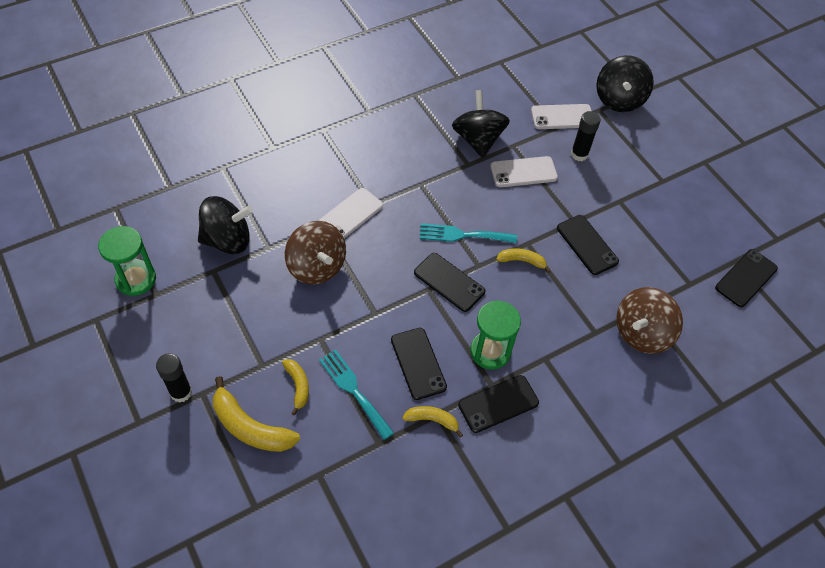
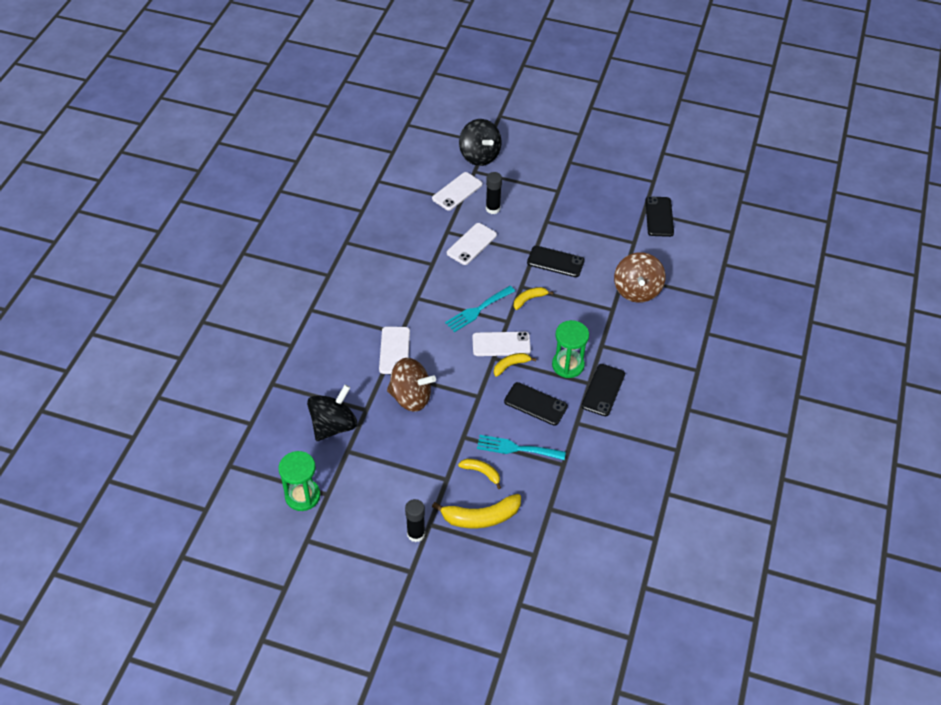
camera: 40 degrees left, 5 degrees down
(432, 420) = (578, 428): yellow banana -> yellow banana (511, 365)
(449, 282) = (501, 344): black phone -> white phone
(478, 139) = (421, 243): black spinning top -> none

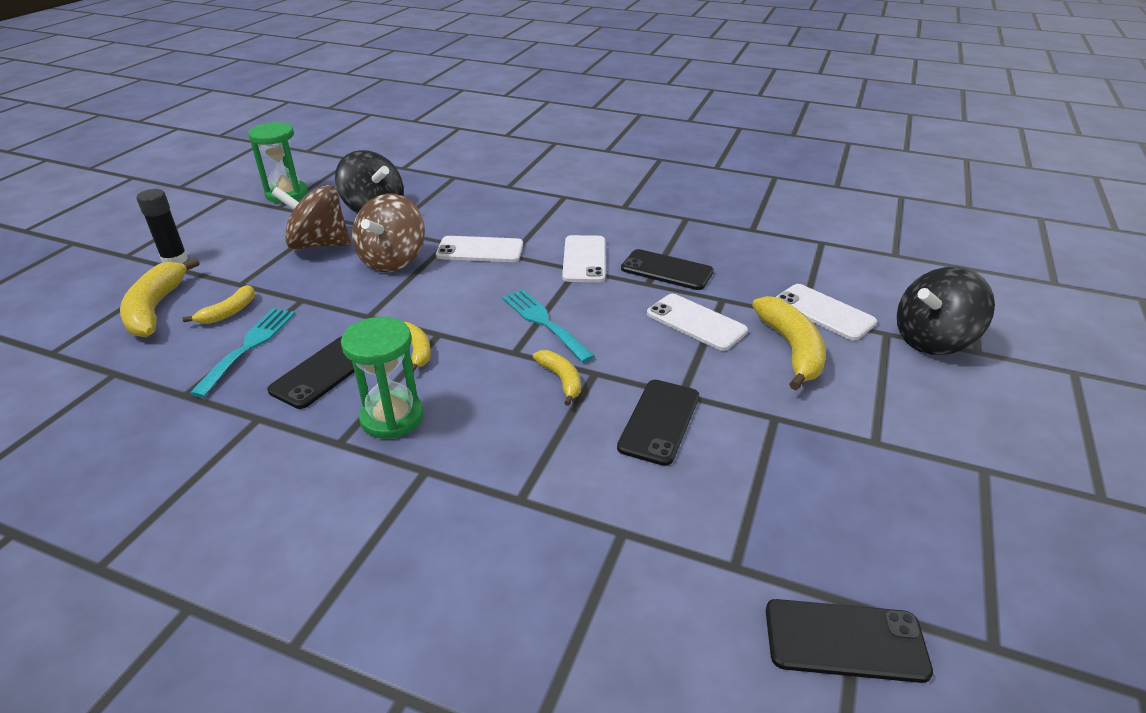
camera: 95 degrees right, 15 degrees down
(493, 209) = (791, 349): black glue stick -> yellow banana
(501, 344) = (465, 342): white phone -> white phone (584, 259)
(603, 390) = (312, 461): black phone -> black phone (666, 270)
(637, 290) = (572, 551): brown spinning top -> brown spinning top (319, 244)

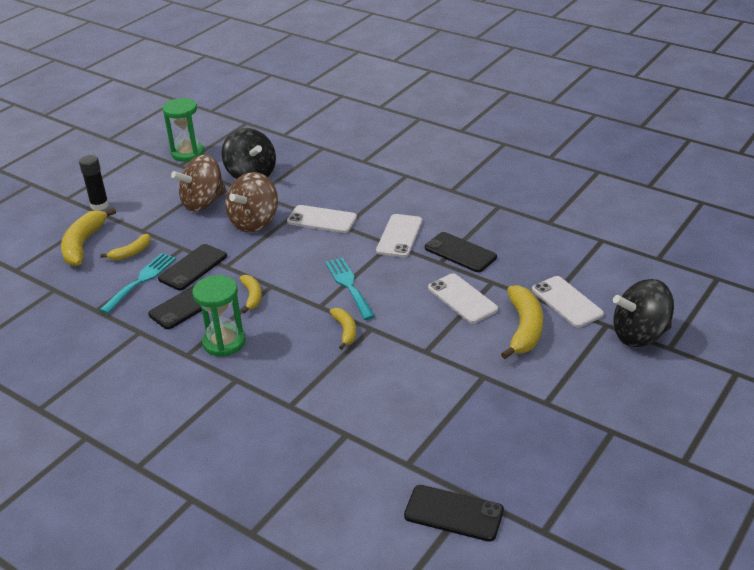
camera: 15 degrees right, 0 degrees up
(319, 244) = (203, 202): brown spinning top -> brown spinning top turned 60 degrees counterclockwise
(659, 421) = (401, 368): black phone -> black phone (193, 267)

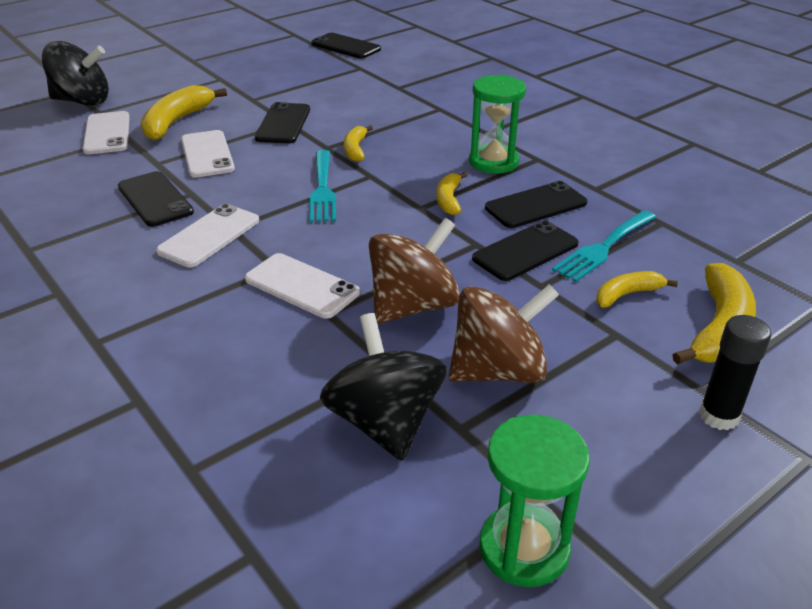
camera: 165 degrees left, 0 degrees up
(428, 348) = (283, 124): none -> black phone

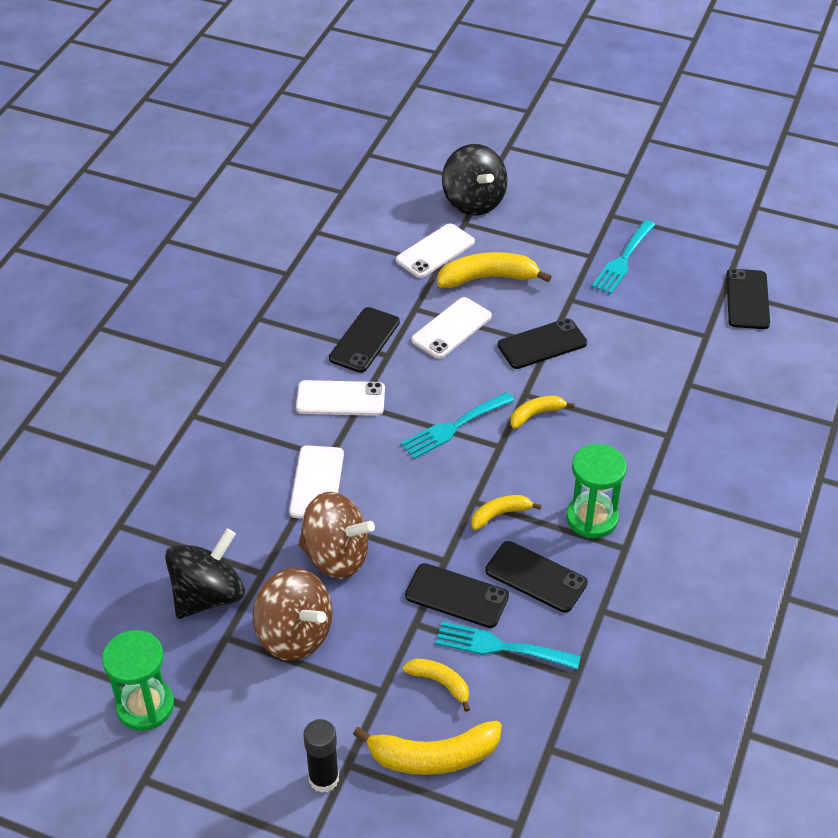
camera: 60 degrees right, 10 degrees up
(244, 70) = (623, 260): none -> turquoise fork

